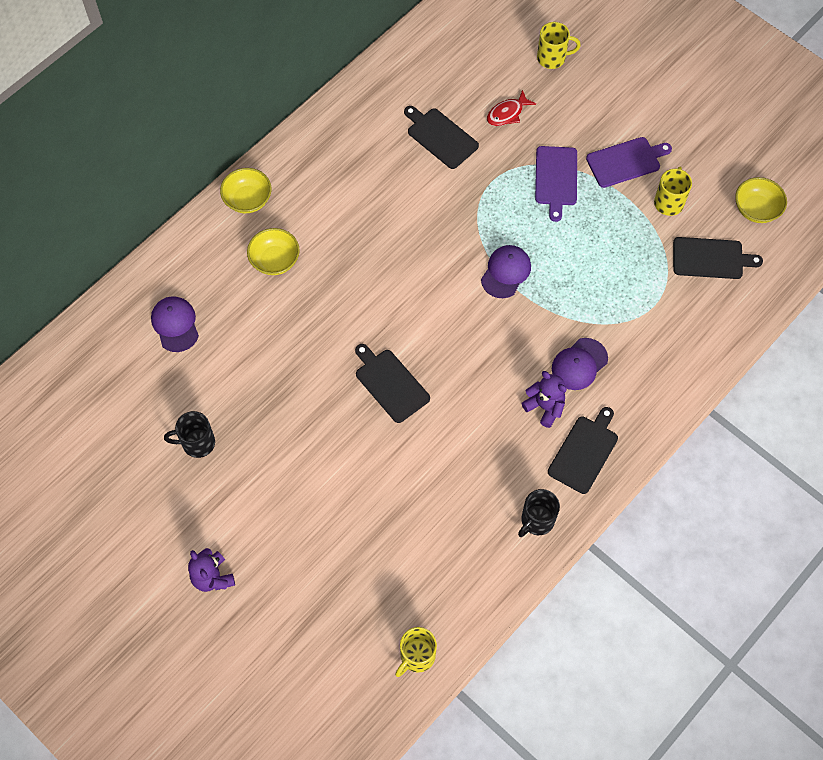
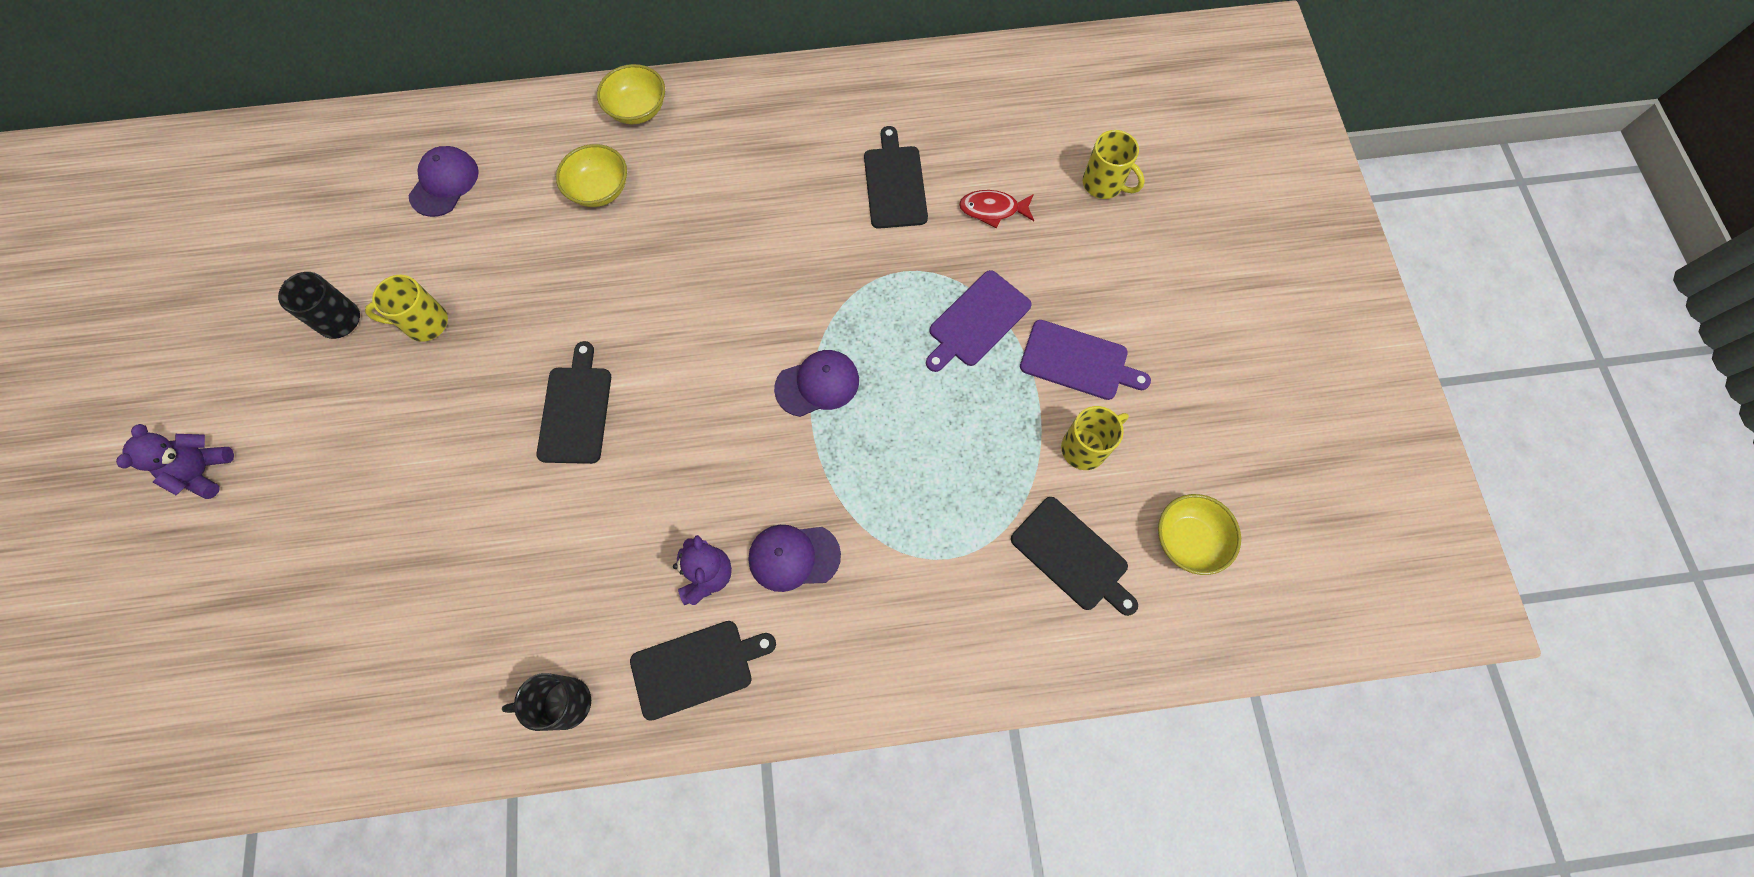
camera: 40 degrees right, 5 degrees up
(416, 656) = (287, 745): yellow mug -> yellow mug (425, 323)

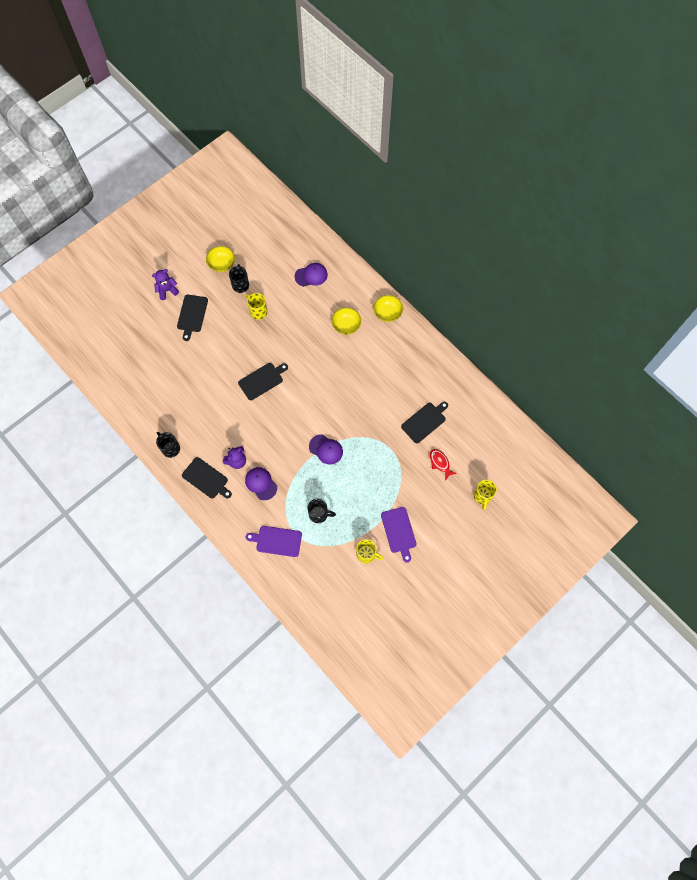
camera: 55 degrees right, 0 degrees up
(942, 484) = (319, 514): none -> black mug
(976, 321) = (389, 486): purple cutting board -> purple cutting board (277, 541)
(1072, 556) = (323, 573): black cutting board -> black cutting board (192, 315)
(1188, 540) = (356, 609): yellow bowl -> yellow bowl (222, 264)

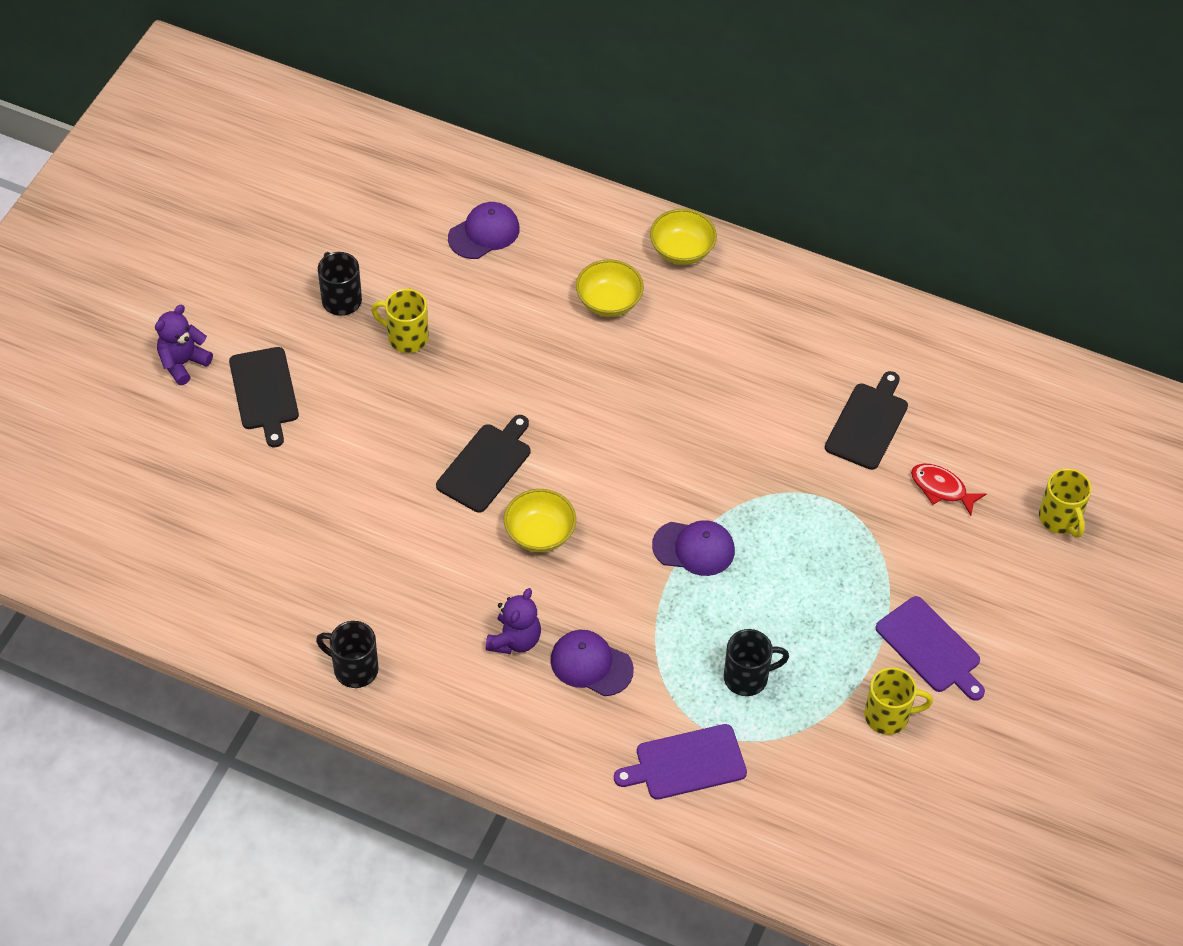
camera: 25 degrees left, 15 degrees down
(206, 479) = (467, 700): black cutting board -> none
(222, 264) = (279, 274): yellow bowl -> yellow bowl (540, 534)

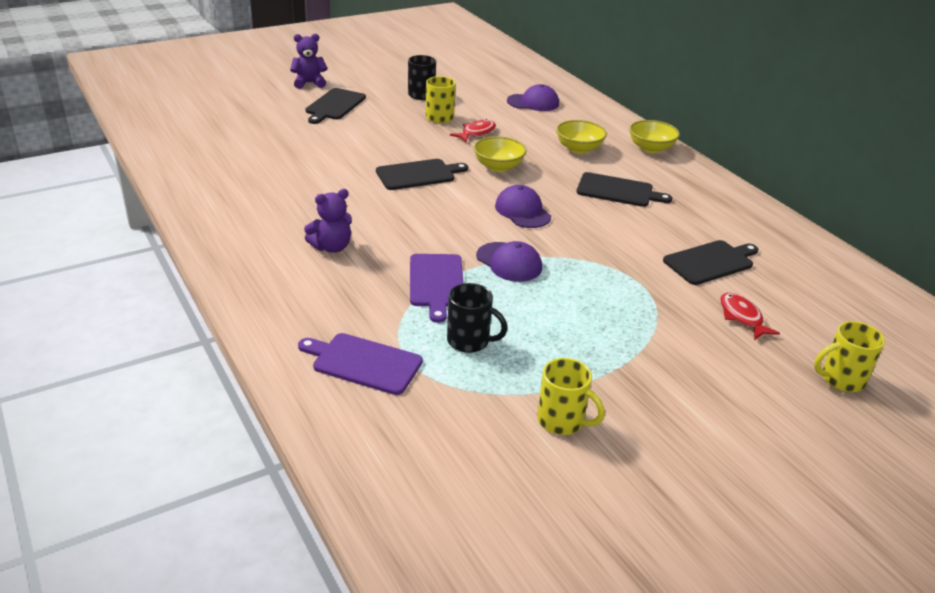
camera: 35 degrees right, 20 degrees down
(354, 669) = (218, 214): black mug -> none
(476, 343) = (476, 133): none -> red fish
(540, 534) = (413, 212): yellow bowl -> yellow bowl (498, 166)
(591, 664) = (365, 281): purple cap -> purple cap (522, 211)
(706, 358) = (618, 191): none -> black cutting board
(930, 648) = (644, 399): purple cutting board -> purple cutting board (436, 283)
(1060, 519) = (841, 379): yellow mug -> yellow mug turned 60 degrees clockwise

